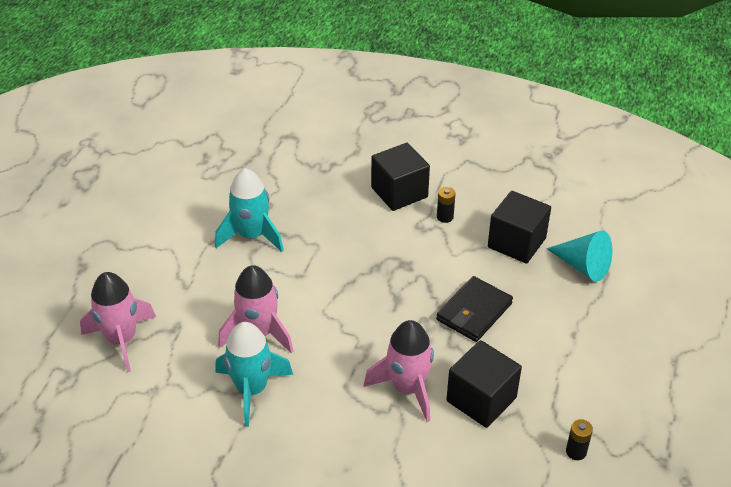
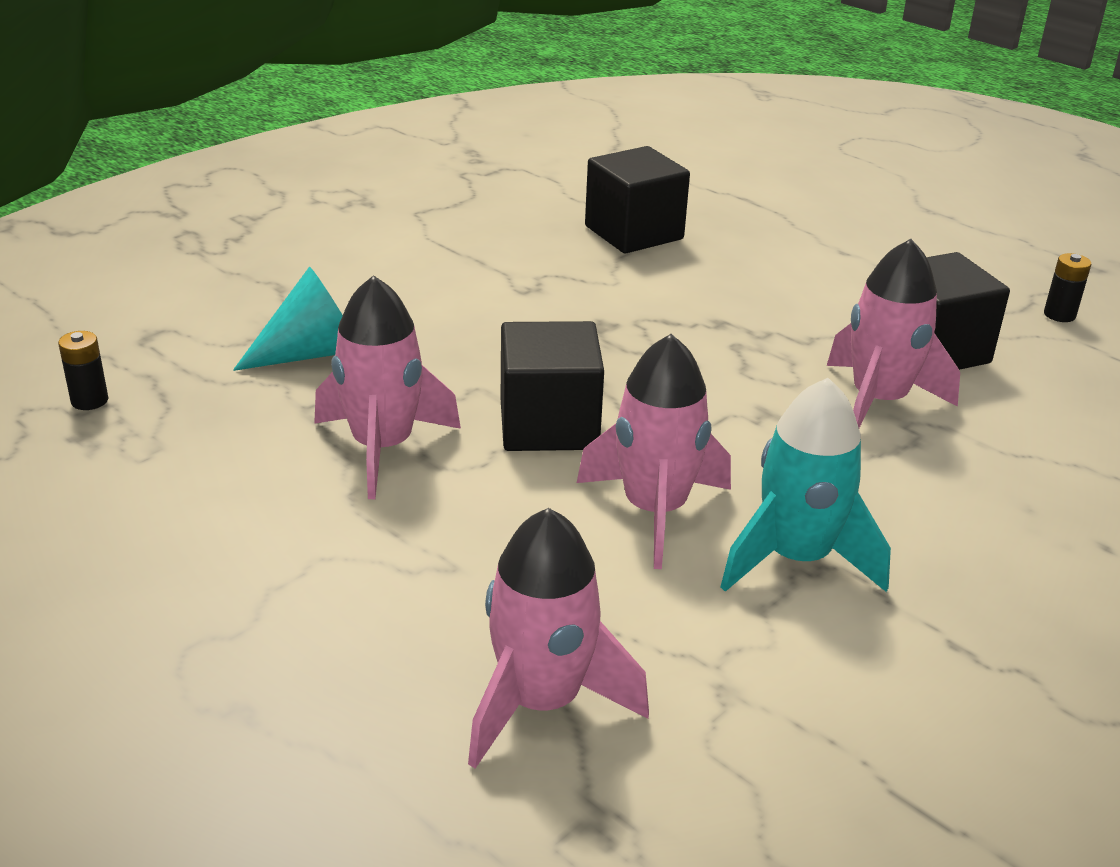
camera: 65 degrees left, 10 degrees down
(252, 235) = (382, 448): turquoise rocket -> pink rocket
(399, 192) = (428, 281): black cube -> black cube (548, 425)
(445, 217) = (525, 264): black battery -> black battery (89, 400)
(474, 312) = (750, 303): black wallet -> none
(583, 266) = (719, 207): turquoise cone -> turquoise cone (312, 353)

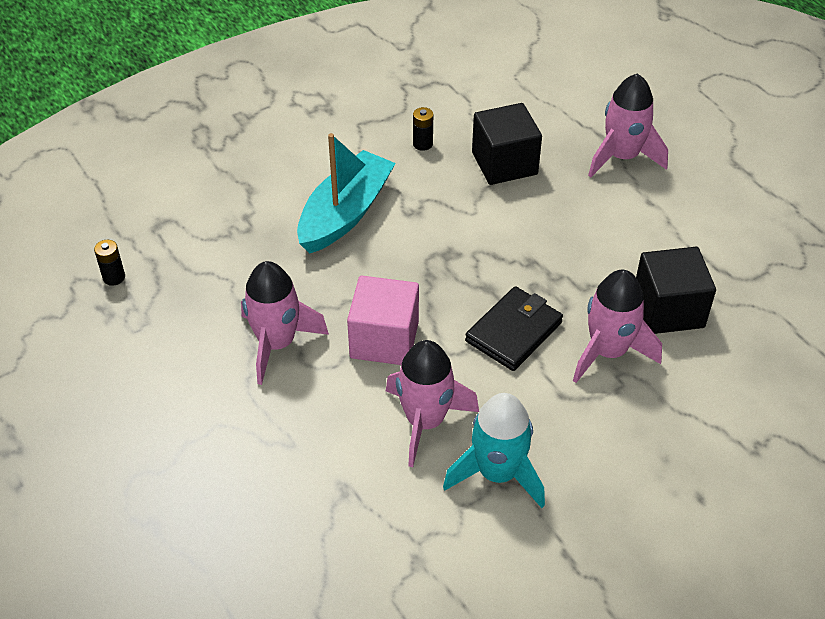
camera: 15 degrees right, 15 degrees up
(312, 353) = (255, 254): turquoise cone -> none
(433, 298) = (345, 213): none -> turquoise boat
(541, 702) = (312, 549): pink rocket -> pink rocket (622, 157)
(548, 425) = (384, 340): black cube -> pink cube
(735, 395) = (514, 332): none -> black wallet
(1059, 315) = (779, 288): black battery -> black battery (422, 144)

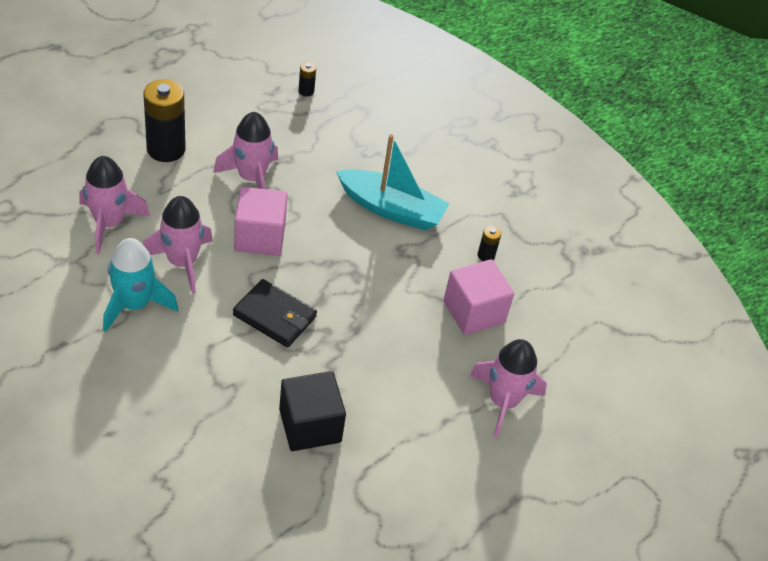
camera: 75 degrees right, 0 degrees up
(206, 437) = (166, 149): none -> black battery
(504, 163) = (474, 312): black cube -> pink cube
(608, 352) = (258, 379): pink rocket -> pink rocket (109, 223)

